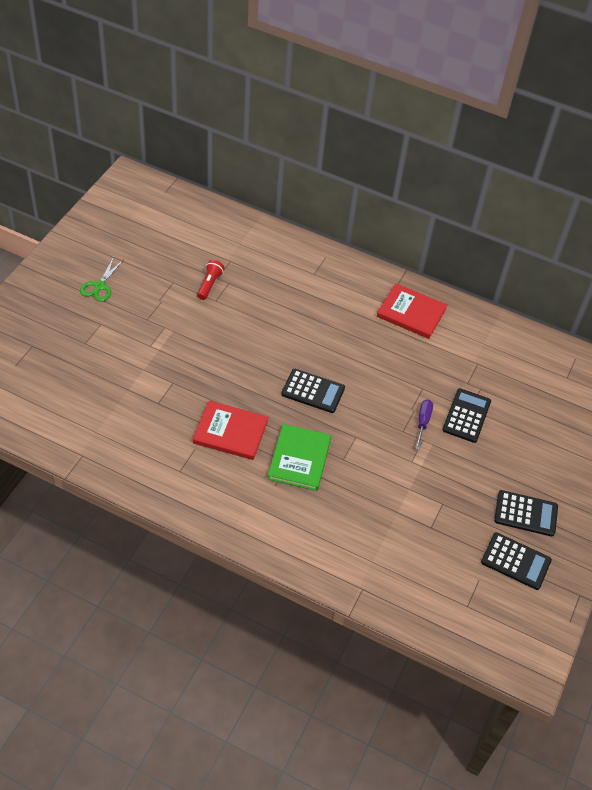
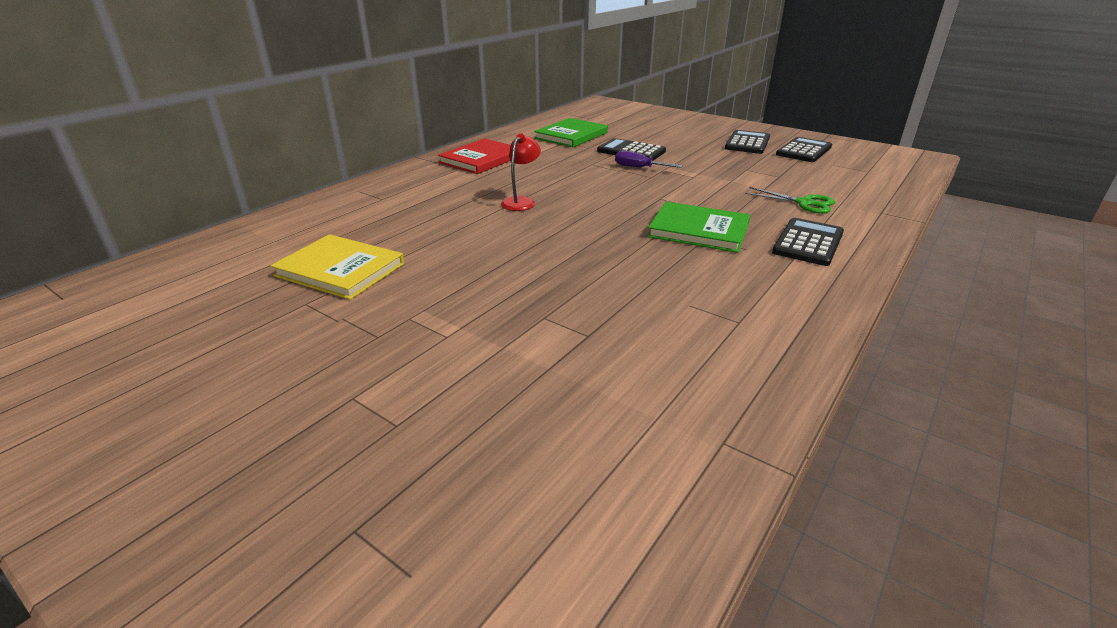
camera: 75 degrees left, 20 degrees down
(100, 286) = (238, 393): green scissors -> green scissors (804, 203)
(209, 284) = (340, 270): red flashlight -> yellow book
(230, 432) = (654, 273): red book -> none
(313, 391) = (585, 214): black calculator -> black calculator (808, 243)
(327, 351) = (521, 201): none -> red lamp
(499, 367) = (571, 135): none -> green book

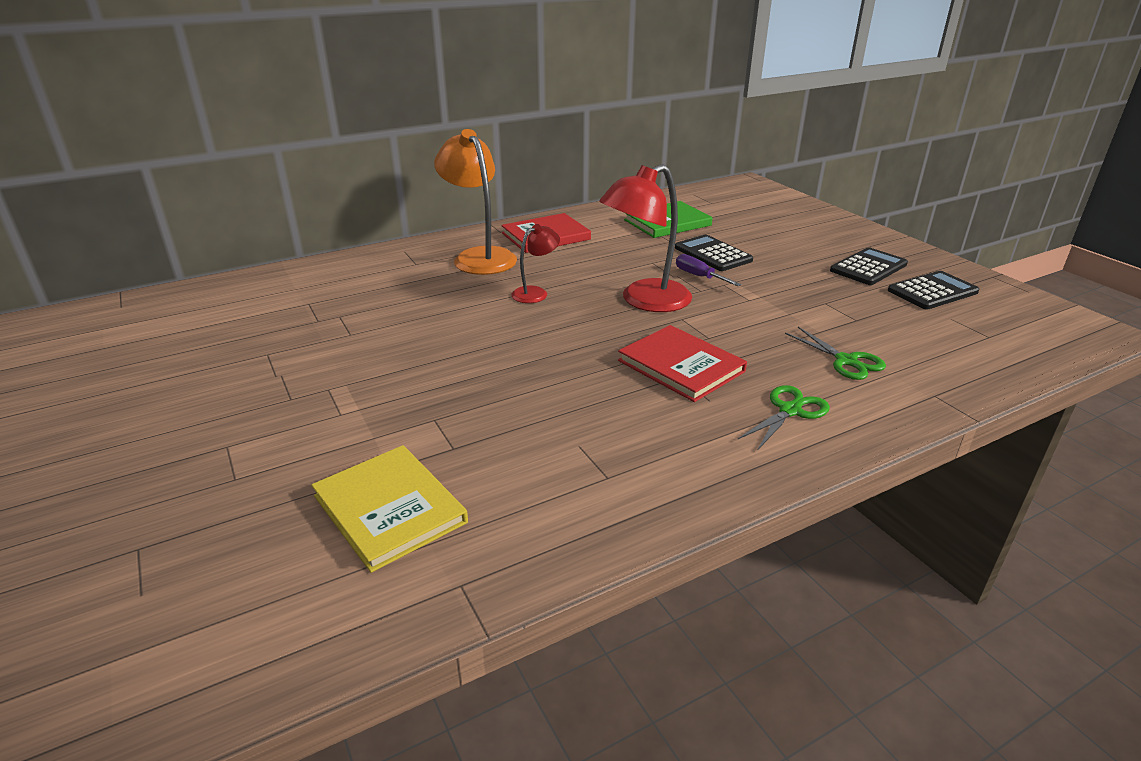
camera: 25 degrees right, 0 degrees up
(340, 270) = (318, 329): yellow book -> yellow book (389, 509)
(438, 183) = (479, 257): none -> orange lamp
(618, 191) = (645, 301): none -> red lamp
(698, 230) = (681, 366): green book -> red book
(808, 243) = (790, 411): black calculator -> green scissors

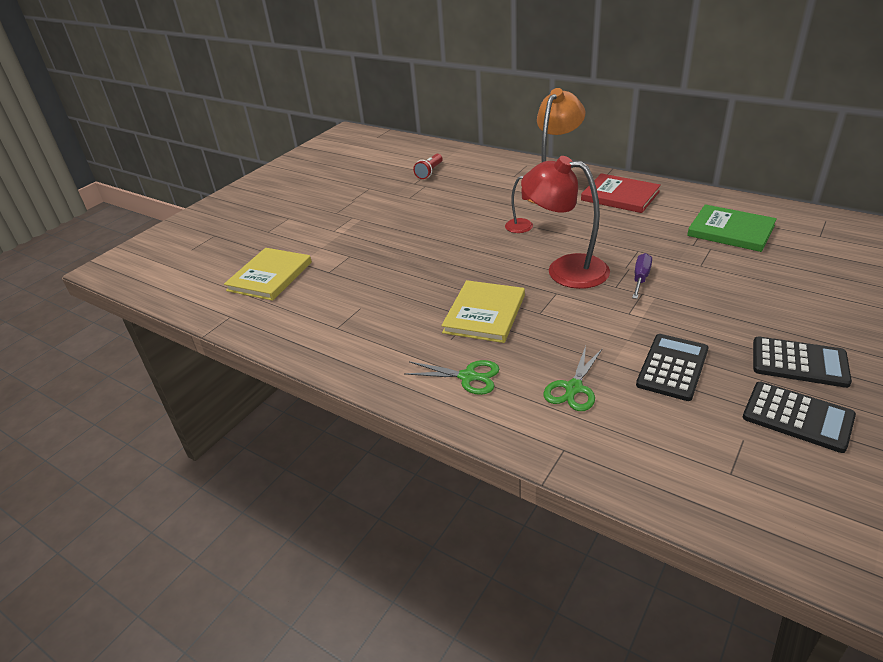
camera: 65 degrees right, 5 degrees up
(309, 303) = (429, 172): none -> red flashlight
(681, 366) = (484, 314): red book -> yellow book
(713, 254) = (696, 271): black calculator -> black calculator (672, 367)

